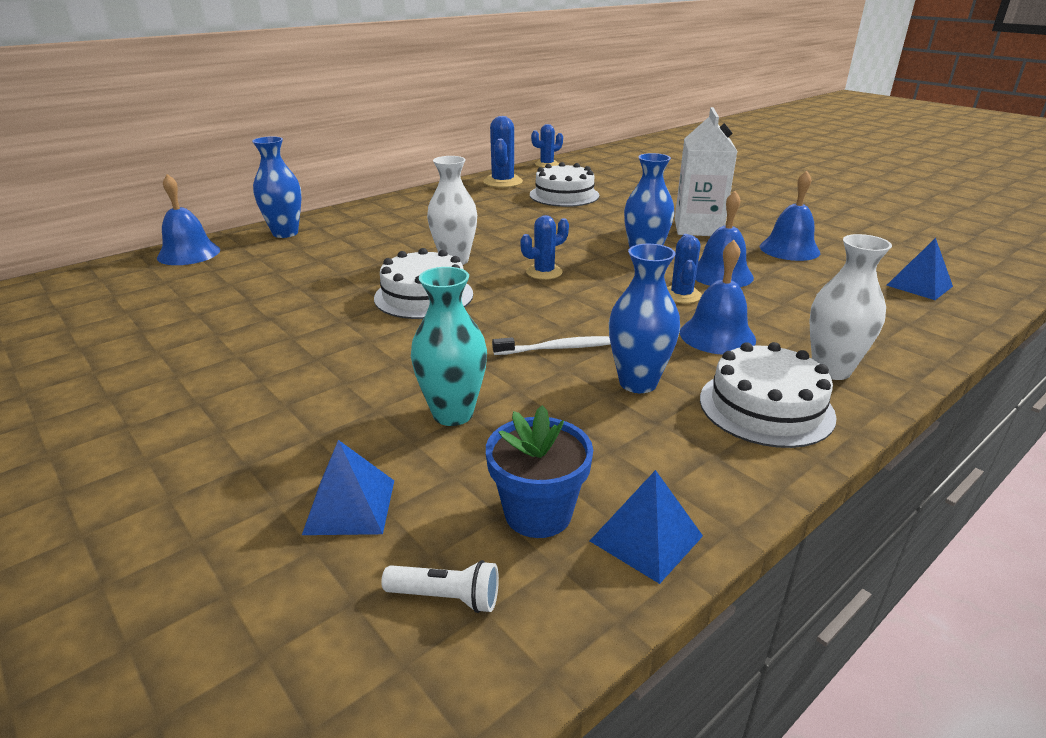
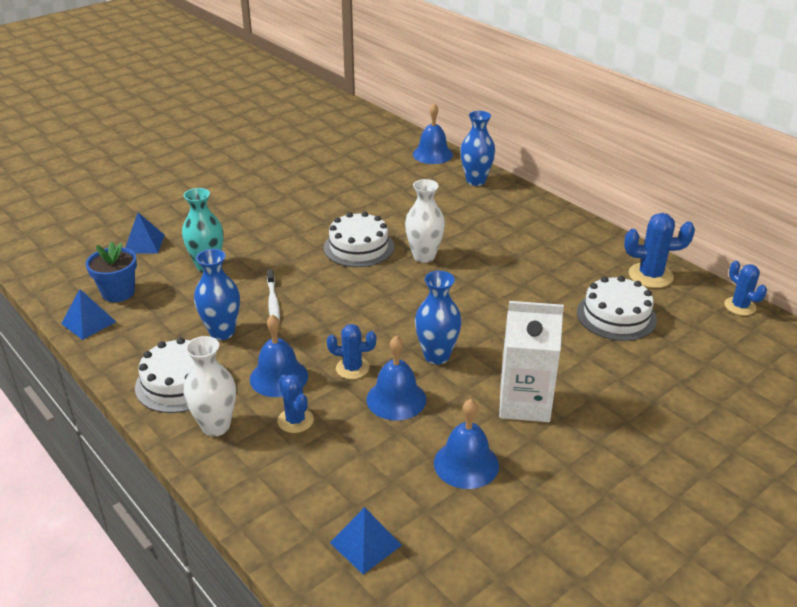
camera: 90 degrees right, 5 degrees up
(446, 597) = (80, 270): white flashlight -> none
(544, 272) = (401, 299): blue cactus -> blue cactus (295, 420)

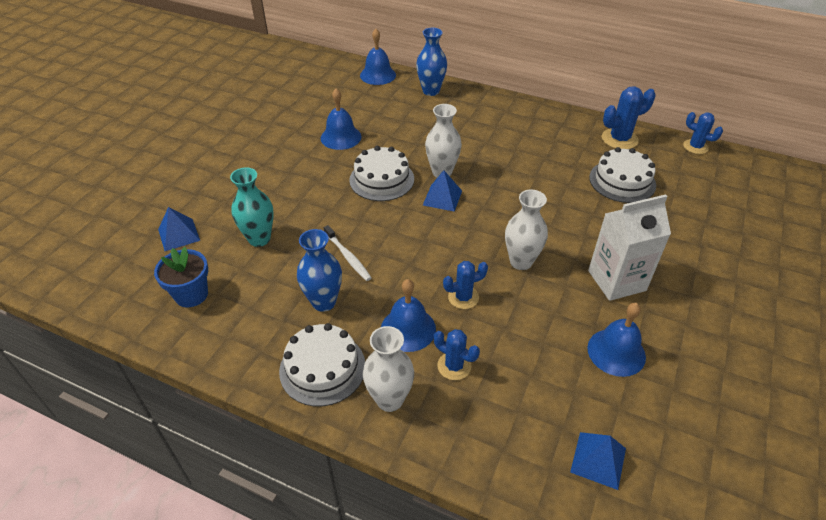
camera: 25 degrees left, 10 degrees up
(88, 322) = (184, 337): blue pyramid -> blue pyramid (442, 198)
(396, 399) = (519, 313): blue bell -> blue bell (341, 137)
(436, 356) = (521, 261): blue vase -> white vase

